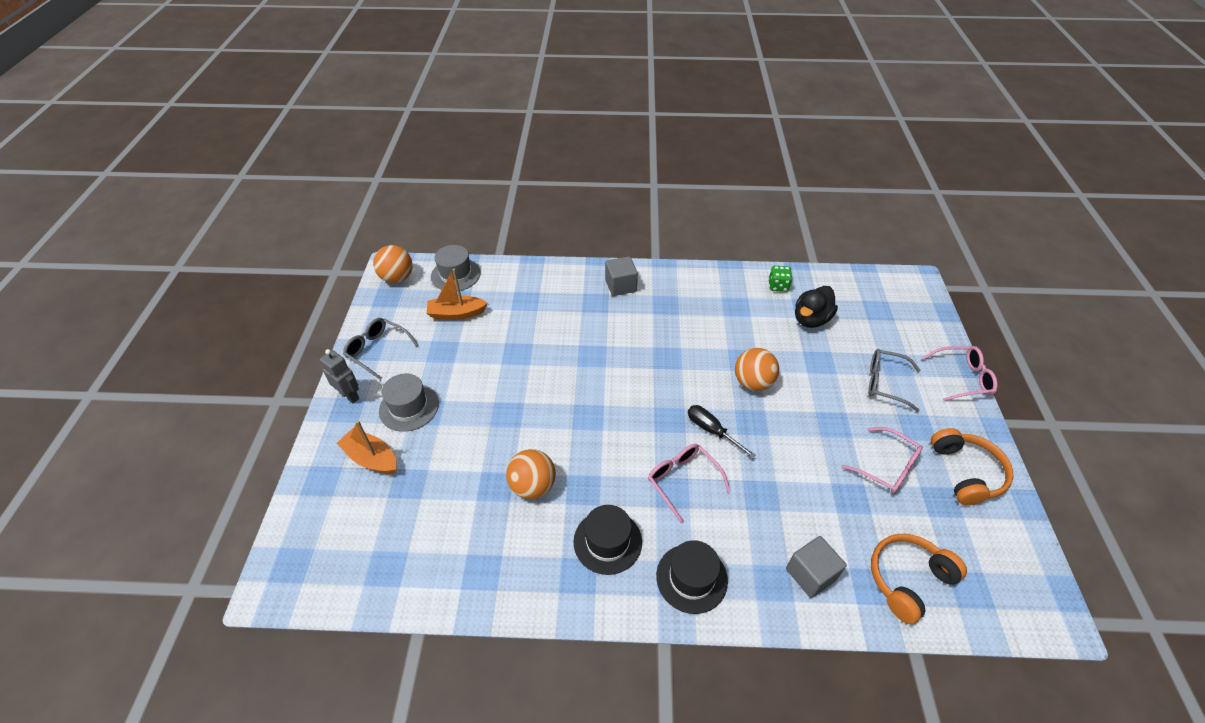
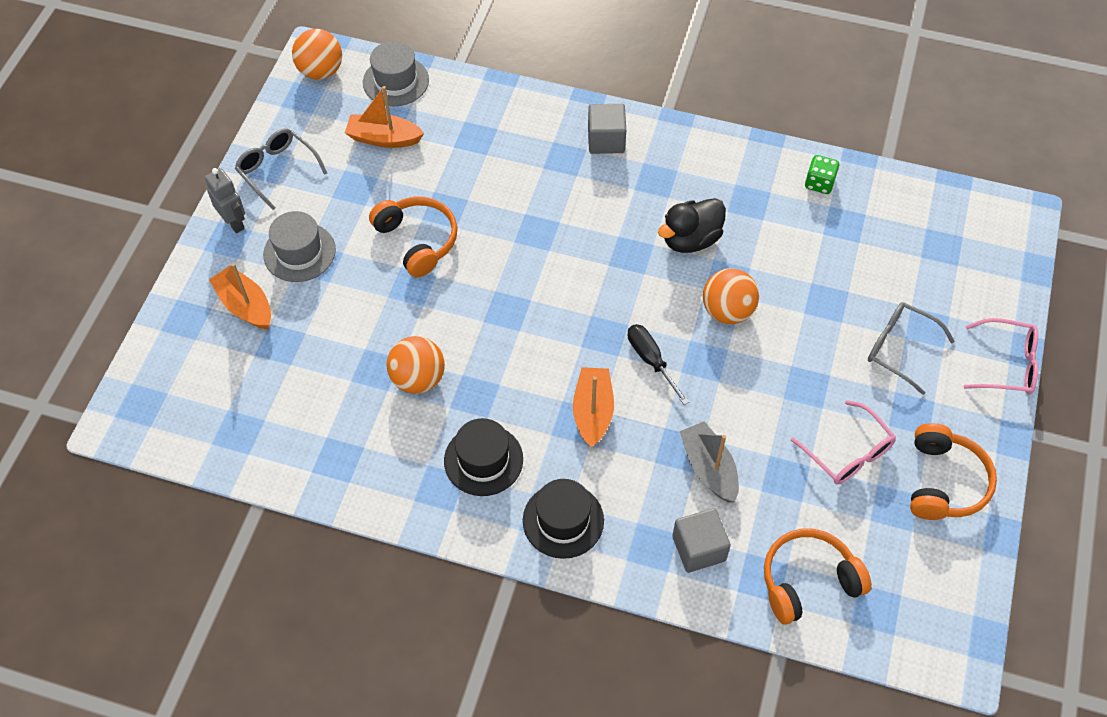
camera: 15 degrees right, 10 degrees up
(502, 379) = (418, 240): none -> orange headphones
(682, 480) = (593, 412): pink glasses -> orange boat
(790, 504) = (709, 468): none -> grey boat
(811, 319) = (842, 241): black duck -> black duck (690, 239)

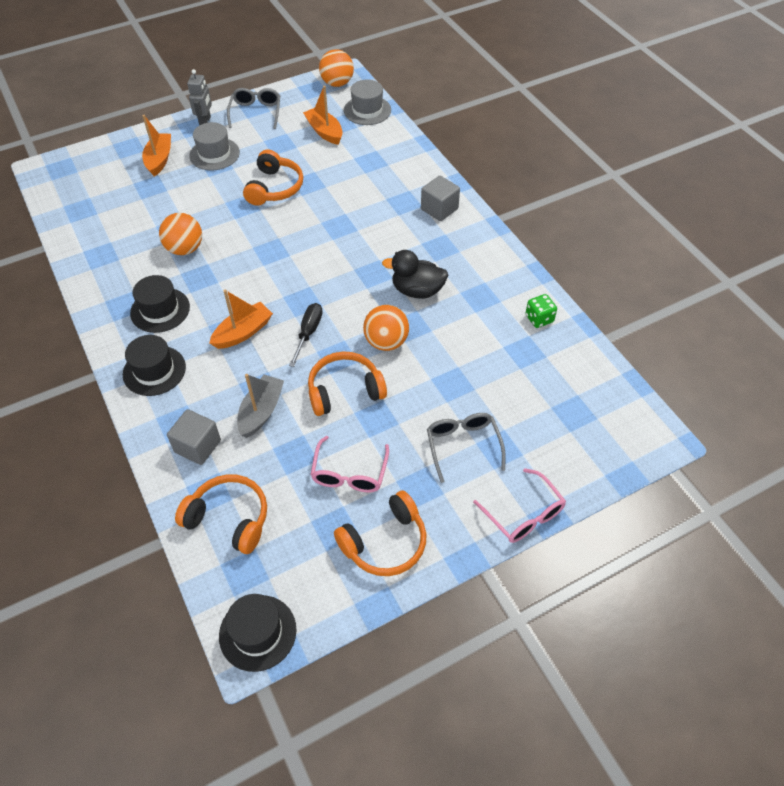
camera: 45 degrees right, 5 degrees down
(751, 385) = (344, 390): none -> orange headphones
(948, 642) = (257, 632): none -> black hat

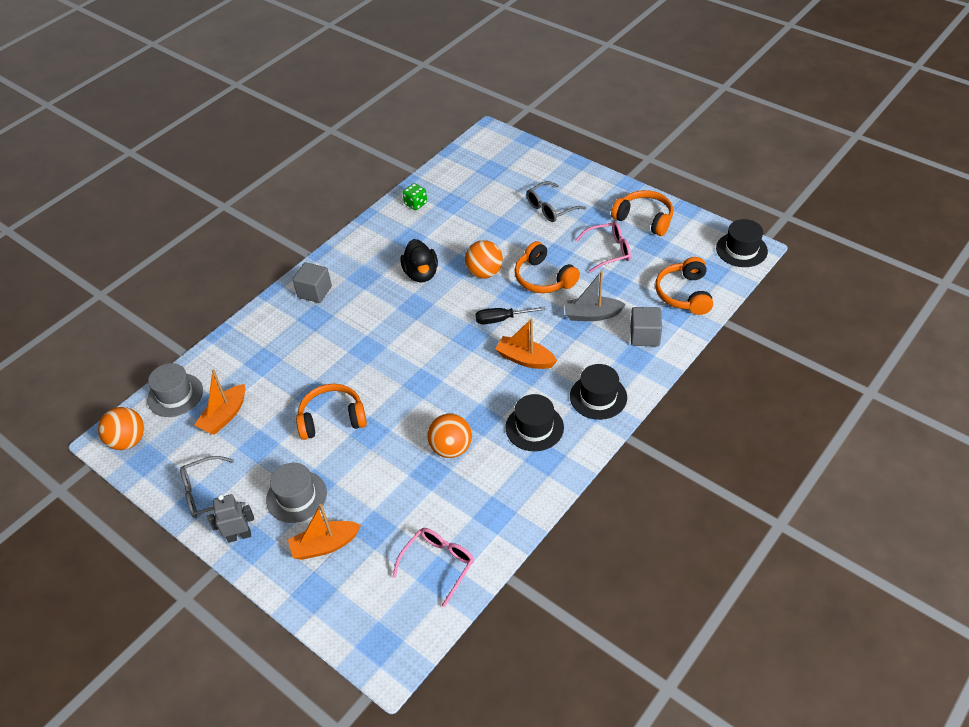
camera: 110 degrees left, 5 degrees down
(524, 515) = (582, 171): pink glasses -> pink glasses (439, 564)

